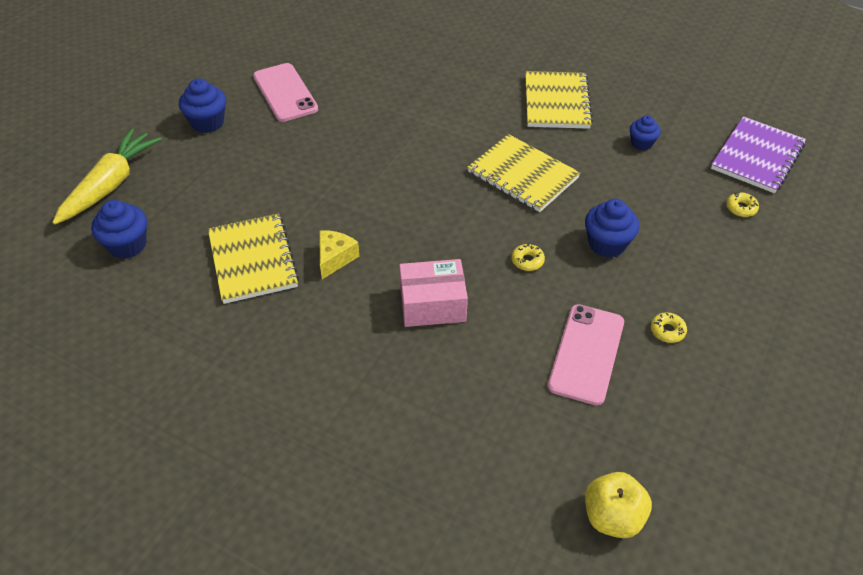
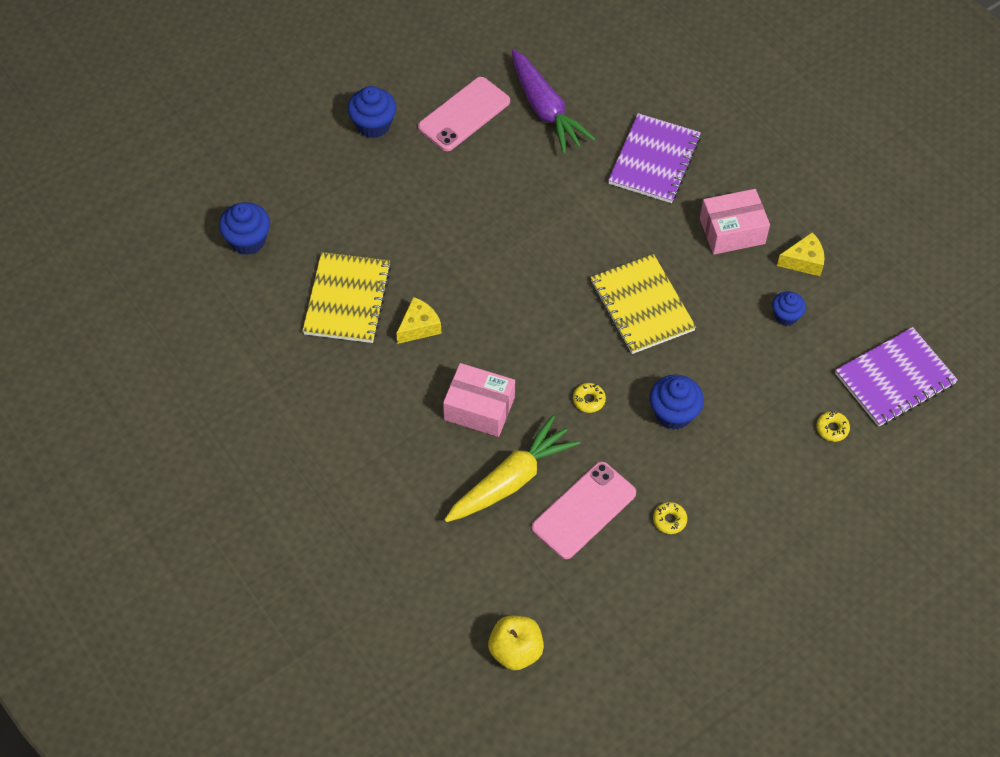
camera: 25 degrees right, 10 degrees up
(111, 184) = (258, 166): yellow carrot -> yellow carrot (511, 479)
(285, 93) = (464, 114): pink phone -> pink phone turned 45 degrees clockwise
(353, 70) = (546, 110): none -> purple carrot
(462, 76) = (654, 160): none -> purple notebook
(556, 102) = (732, 231): yellow notebook -> pink box
(626, 104) = (804, 261): none -> yellow cheese

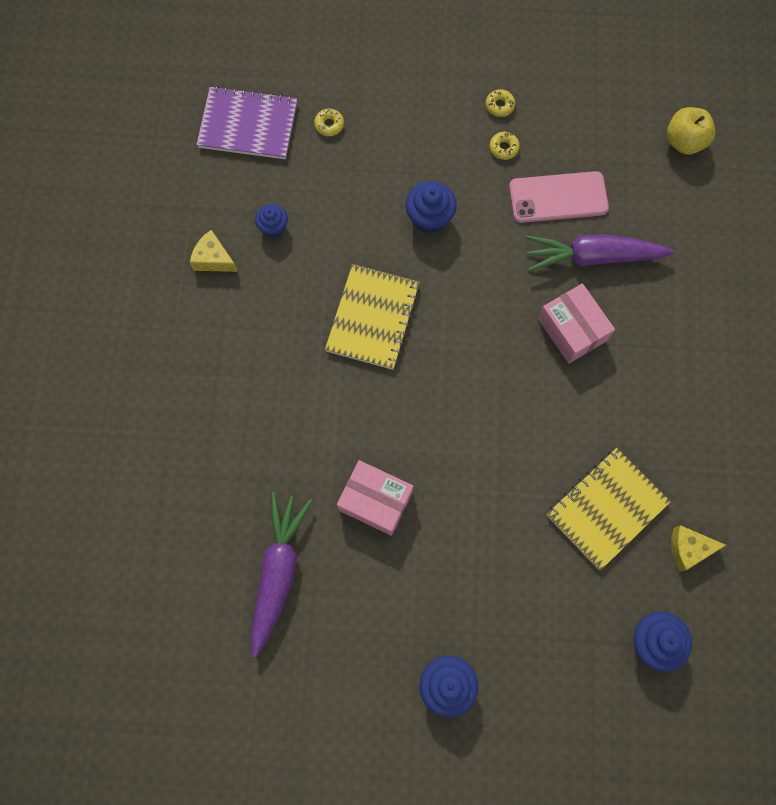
camera: 140 degrees left, 15 degrees up
(419, 327) = (565, 436): yellow cheese -> yellow cheese (688, 549)
(464, 114) = (354, 627): pink phone -> none
(511, 479) = (592, 257): yellow carrot -> purple carrot
(589, 400) = (483, 274): yellow donut -> yellow donut (499, 106)
(654, 160) = (236, 441): purple notebook -> none
(732, 231) = (240, 326): pink box -> pink box (375, 501)

